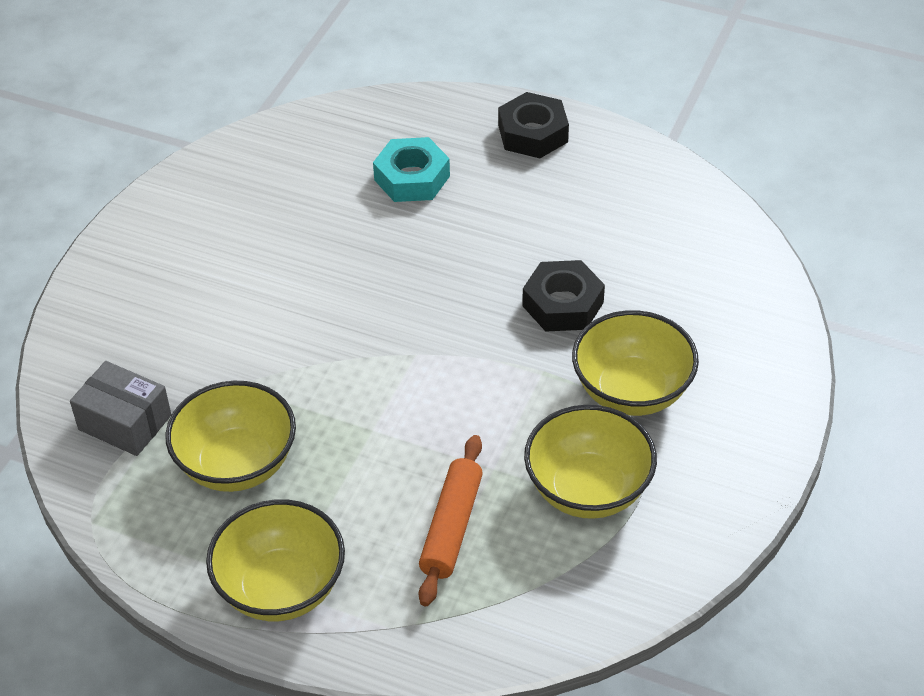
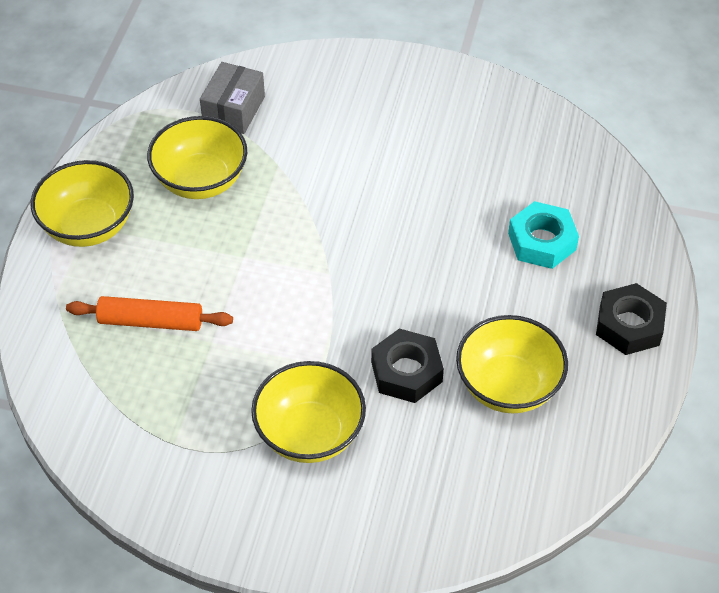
camera: 80 degrees right, 5 degrees up
(588, 490) = (196, 410): yellow bowl -> yellow bowl (508, 386)

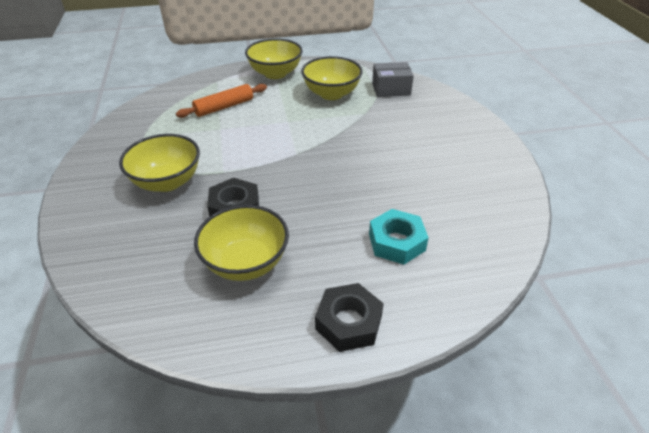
camera: 65 degrees right, 10 degrees down
(151, 321) = (224, 107): orange rolling pin -> orange rolling pin turned 75 degrees clockwise

